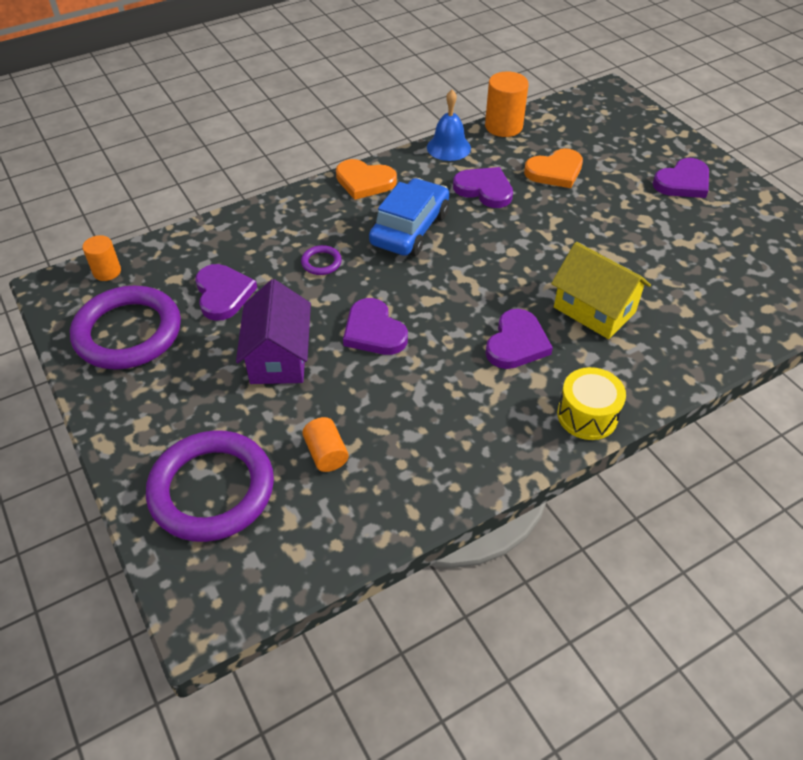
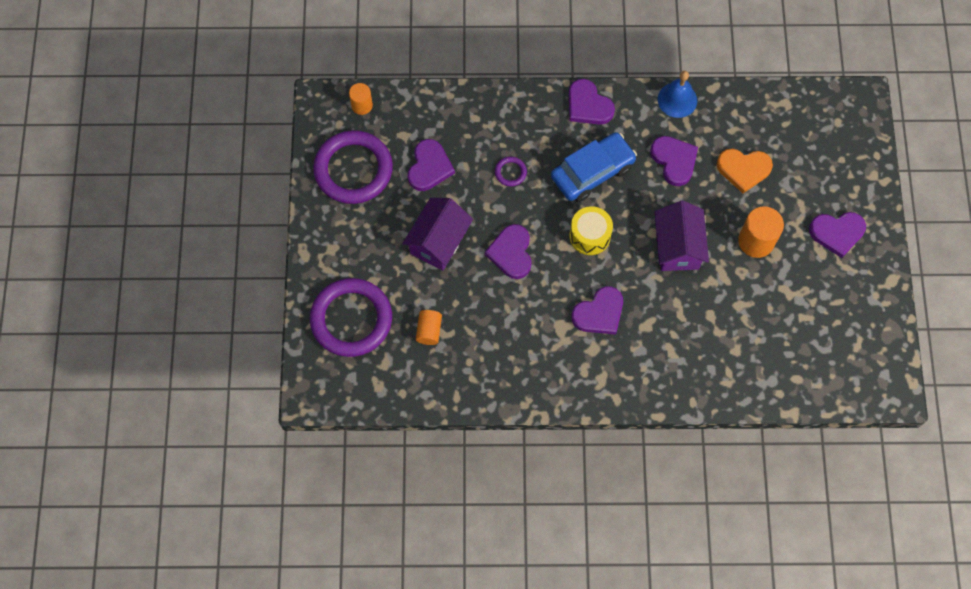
camera: 30 degrees right, 20 degrees up
(364, 182) = (588, 105): orange heart -> purple heart
(503, 126) = (738, 97): orange cylinder -> orange cylinder (756, 241)
(547, 252) = (677, 246): none -> purple house
(587, 415) = (605, 391): yellow drum -> yellow drum (590, 236)
(594, 310) = (672, 315): yellow house -> none

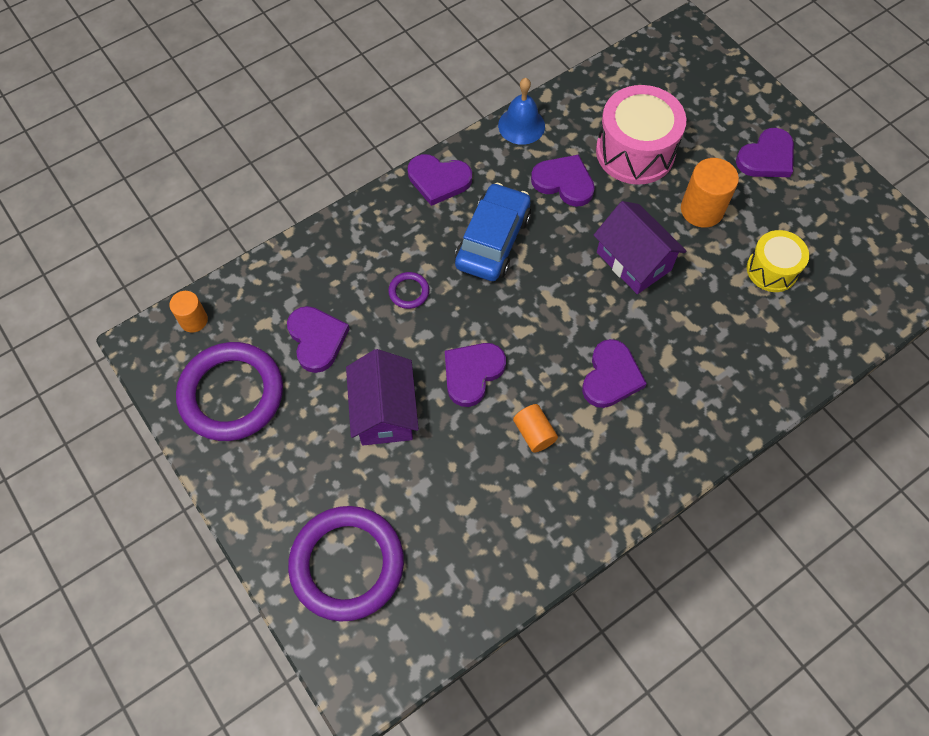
camera: 35 degrees left, 5 degrees down
(429, 331) = (446, 517): orange cylinder -> orange cylinder (534, 433)
(511, 253) = (472, 373): purple heart -> purple heart turned 75 degrees clockwise
(590, 236) = (539, 304): yellow drum -> yellow drum (772, 270)
(743, 169) = (635, 152): orange heart -> pink drum

